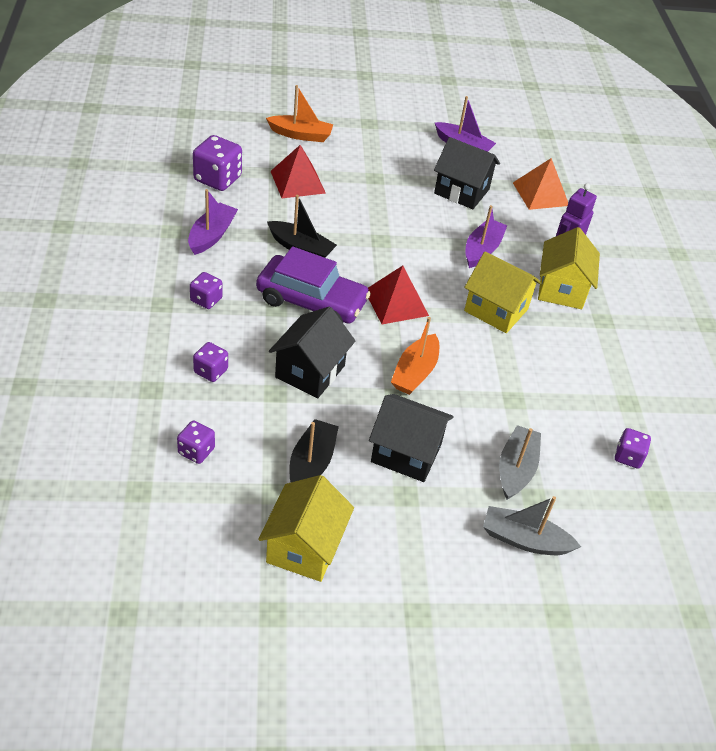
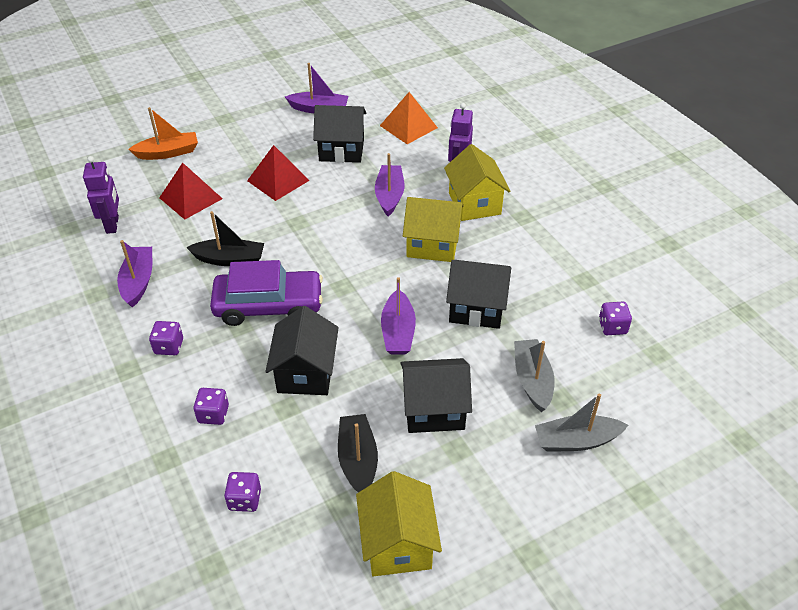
camera: 20 degrees left, 0 degrees up
(217, 179) = (113, 225): purple dice -> purple robot
(396, 302) = (344, 274): red pyramid -> red pyramid (278, 180)
(415, 372) = (398, 331): orange boat -> purple boat
(502, 383) = (476, 308): none -> black house

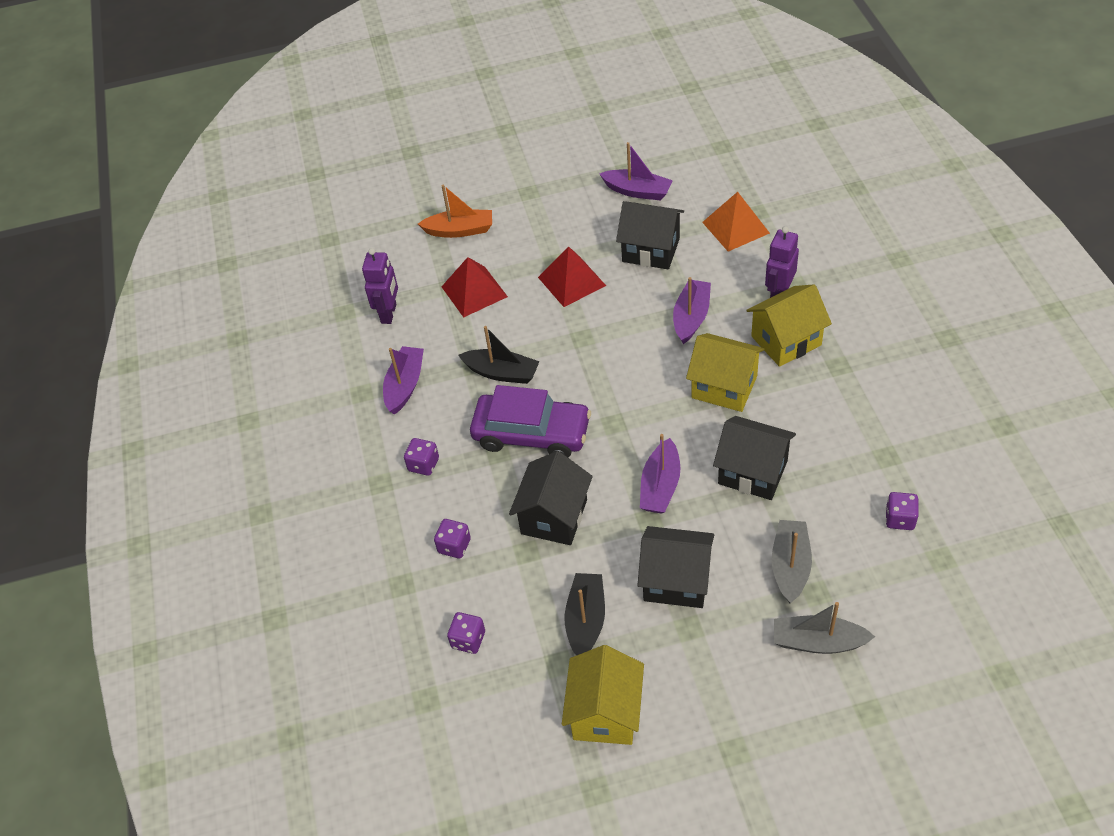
camera: 20 degrees right, 5 degrees up
(474, 203) = (786, 341): yellow house -> yellow house turned 60 degrees clockwise

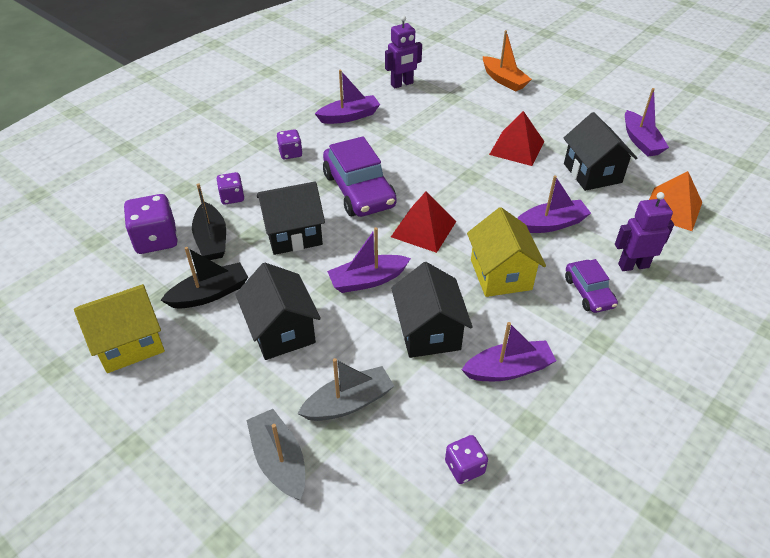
camera: 50 degrees right, 5 degrees down
(468, 640) = (156, 239): purple dice -> purple dice, size x1.72
(474, 291) = (458, 109): red pyramid -> red pyramid (423, 229)
(501, 373) = (400, 152): black boat -> black boat (211, 239)
(786, 341) = (588, 292): yellow house -> purple car
(828, 440) = (508, 369): none -> purple boat

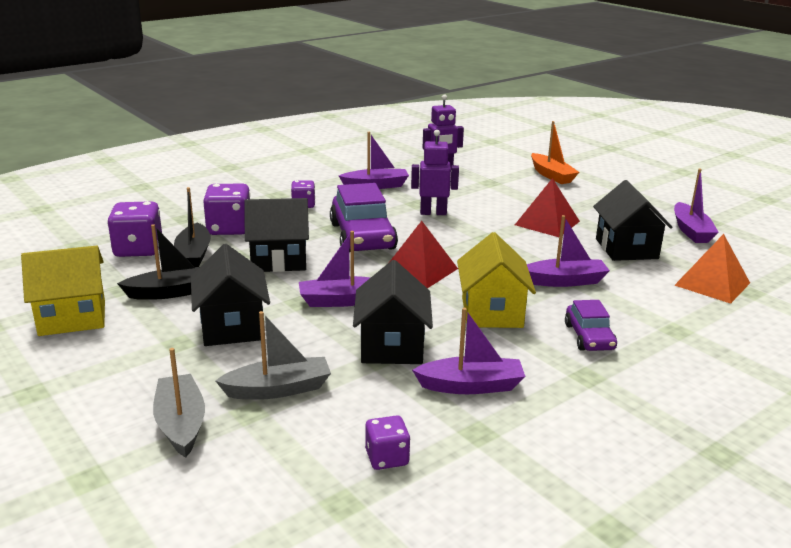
camera: 10 degrees right, 20 degrees down
(232, 197) = (229, 228): purple dice -> purple dice, size x1.72
(633, 265) = (650, 322): purple robot -> purple robot (433, 213)

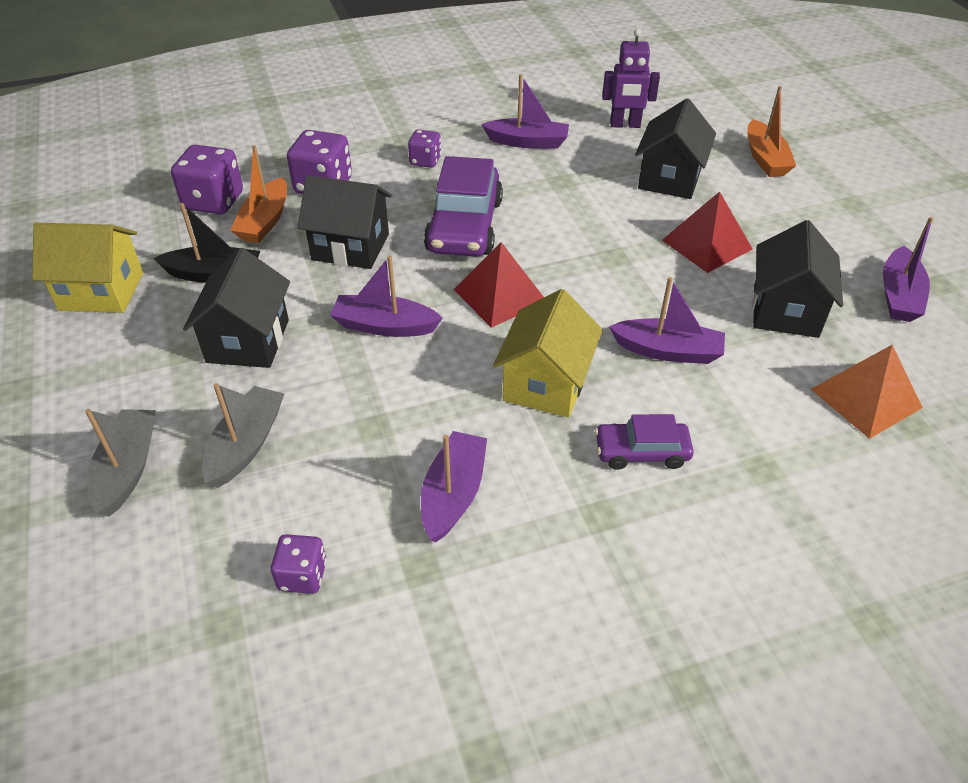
camera: 20 degrees right, 20 degrees up
(193, 255) = (265, 221): black boat -> orange boat
(278, 389) = (246, 445): grey boat -> grey boat turned 75 degrees counterclockwise
(392, 346) = (400, 410): black house -> black house (669, 179)
(433, 213) = (571, 201): purple robot -> none
(471, 386) = (453, 494): purple boat -> purple boat turned 90 degrees counterclockwise
(589, 337) = (641, 452): purple car -> purple car turned 75 degrees clockwise

